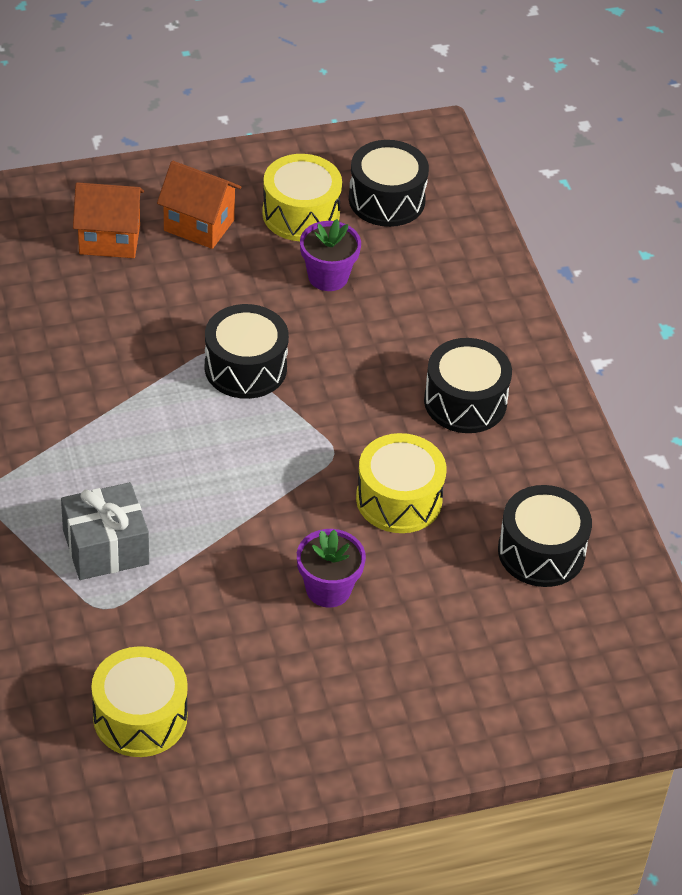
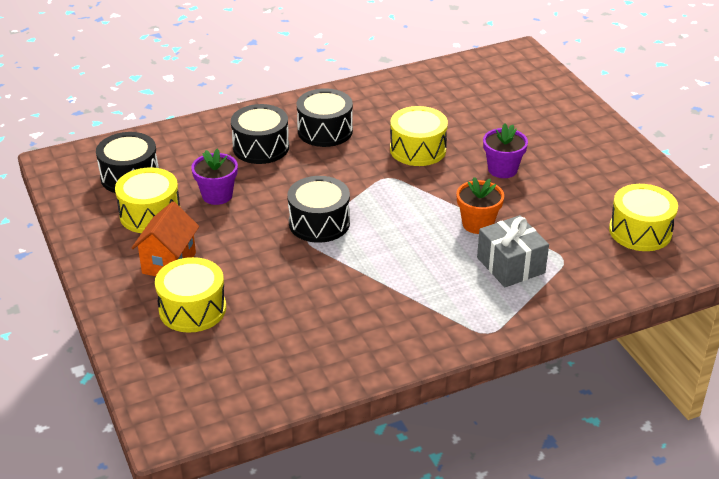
camera: 95 degrees left, 10 degrees down
(109, 240) = (192, 309): orange house -> yellow drum
(203, 531) = (477, 224): none -> orange flower pot
(541, 552) = (438, 98): black drum -> black drum (261, 147)

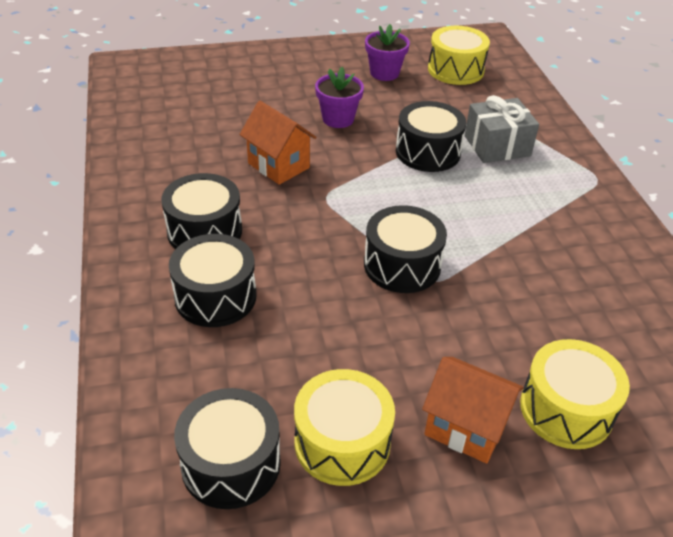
camera: 80 degrees left, 5 degrees up
(217, 195) = (316, 356): purple flower pot -> purple flower pot (384, 73)
(418, 149) = (278, 165): yellow drum -> orange house
(477, 224) = (428, 152): orange flower pot -> black drum

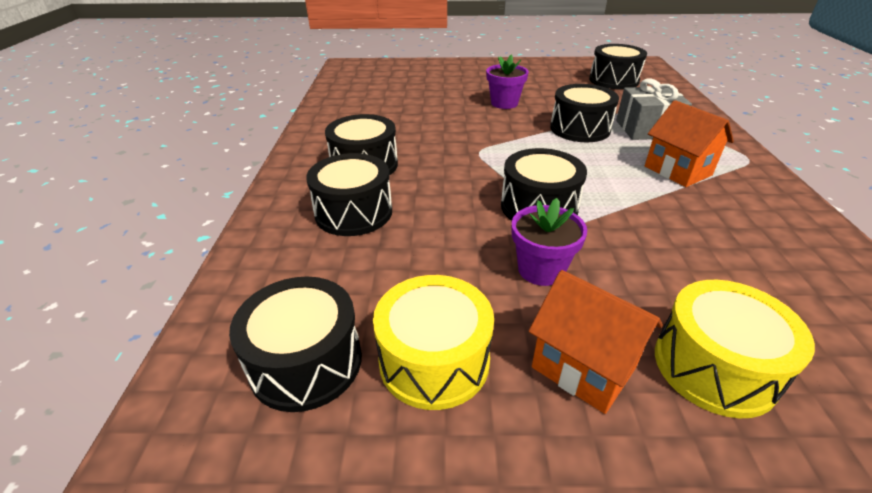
camera: 15 degrees right, 5 degrees down
(278, 165) = (444, 128): orange house -> orange house (677, 171)
(384, 73) = (551, 79): purple flower pot -> purple flower pot (541, 270)
(455, 70) = (613, 80): yellow drum -> black drum

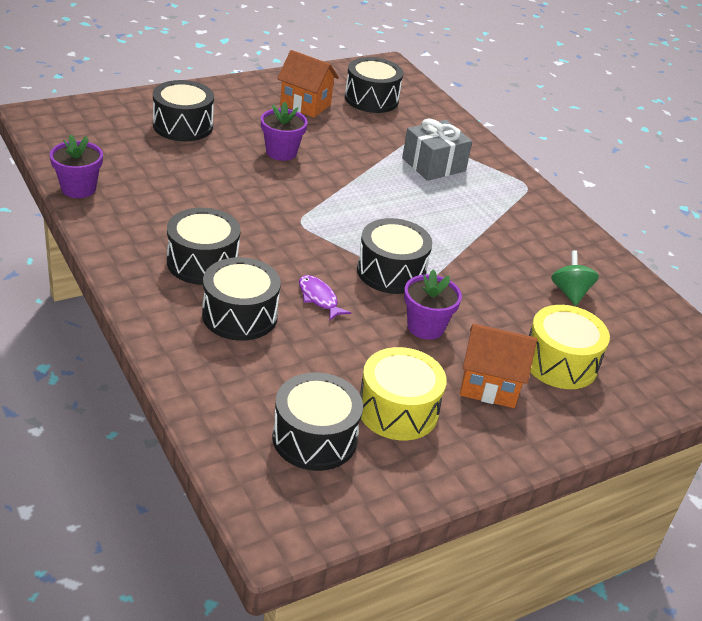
camera: 35 degrees left, 0 degrees up
(325, 104) = (78, 188): none -> purple flower pot
(443, 214) = (319, 298): none -> purple fish
(580, 129) = (375, 175): black drum -> black drum (183, 126)
(677, 171) = (478, 209): orange house -> orange house (305, 105)
(767, 276) = (570, 292): none -> green spinning top

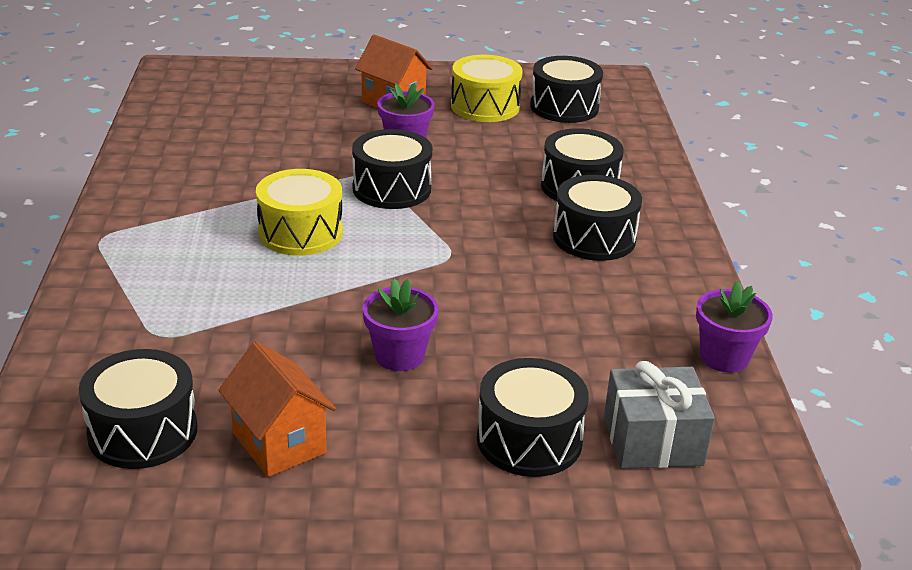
camera: 150 degrees left, 5 degrees down
(319, 298) = (489, 183): purple fish -> none
(433, 165) = (191, 290): grey gift -> grey gift (652, 440)
(560, 363) = (312, 101): yellow drum -> yellow drum (300, 232)
(570, 292) = (226, 137): green spinning top -> none

